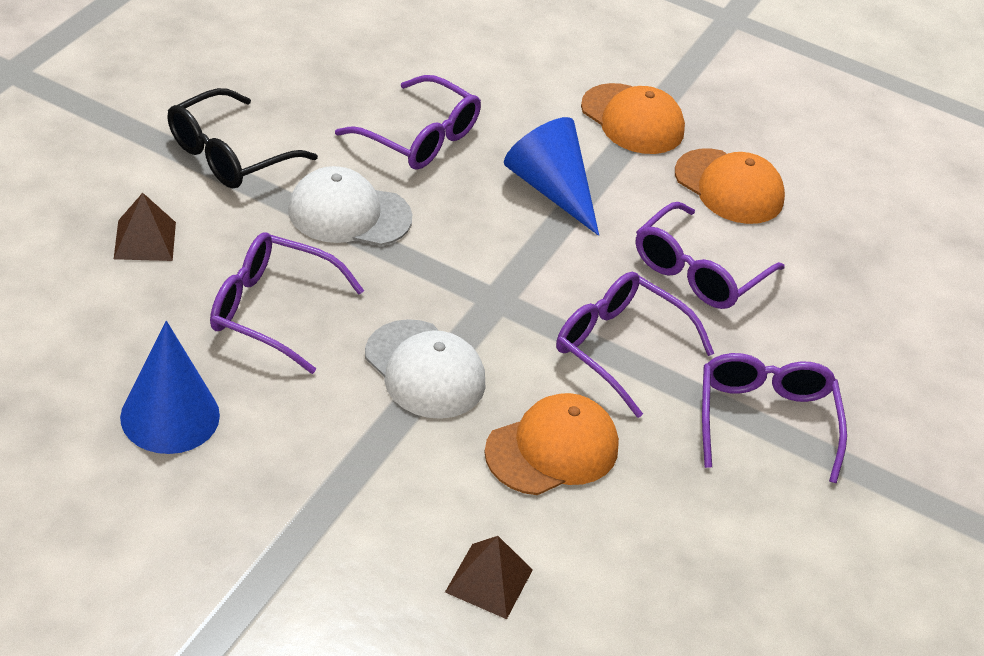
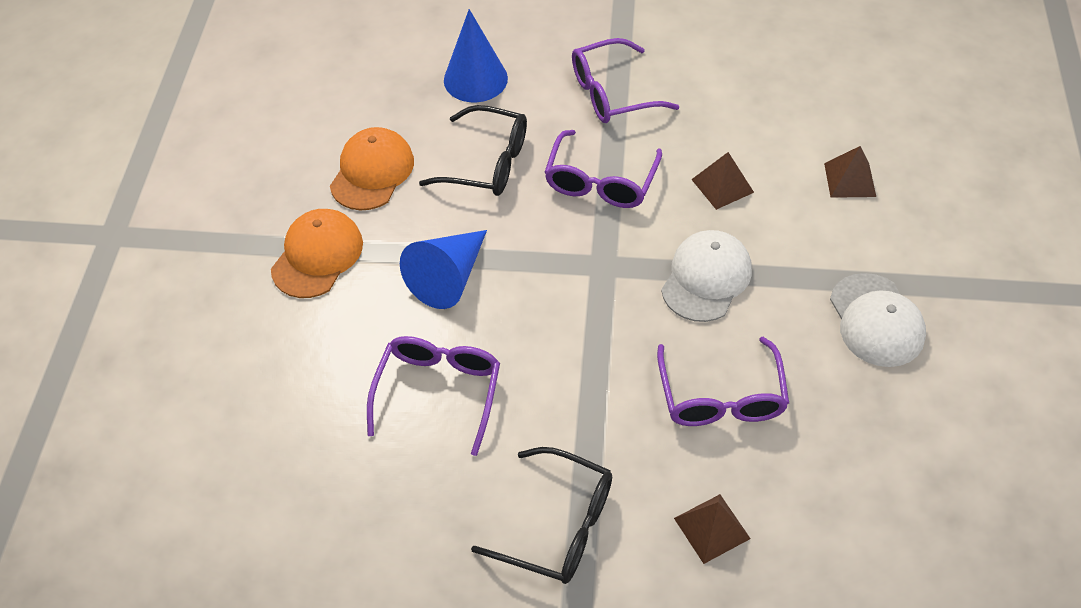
camera: 105 degrees left, 10 degrees up
(170, 416) = (870, 405): blue cone -> blue cone (475, 79)
(349, 214) = (574, 398): white cap -> white cap (876, 320)
(552, 449) = (722, 185): orange cap -> brown pyramid
(698, 272) = (487, 163): purple glasses -> black glasses

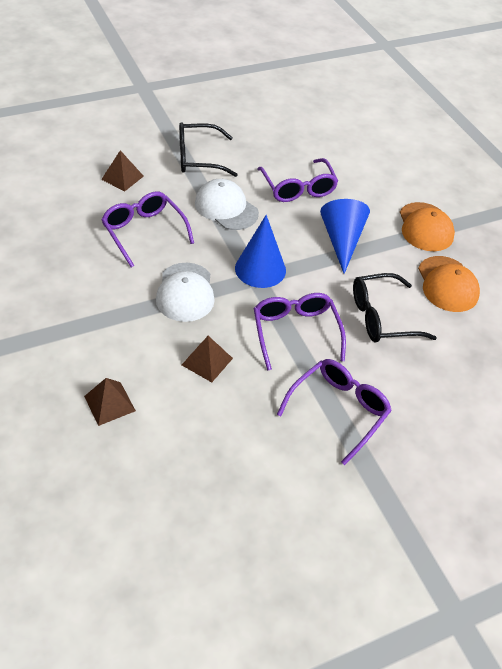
camera: 145 degrees right, 5 degrees down
(475, 79) = (450, 381): blue cone -> blue cone (260, 269)
(876, 320) = (61, 303): white cap -> white cap (226, 208)

